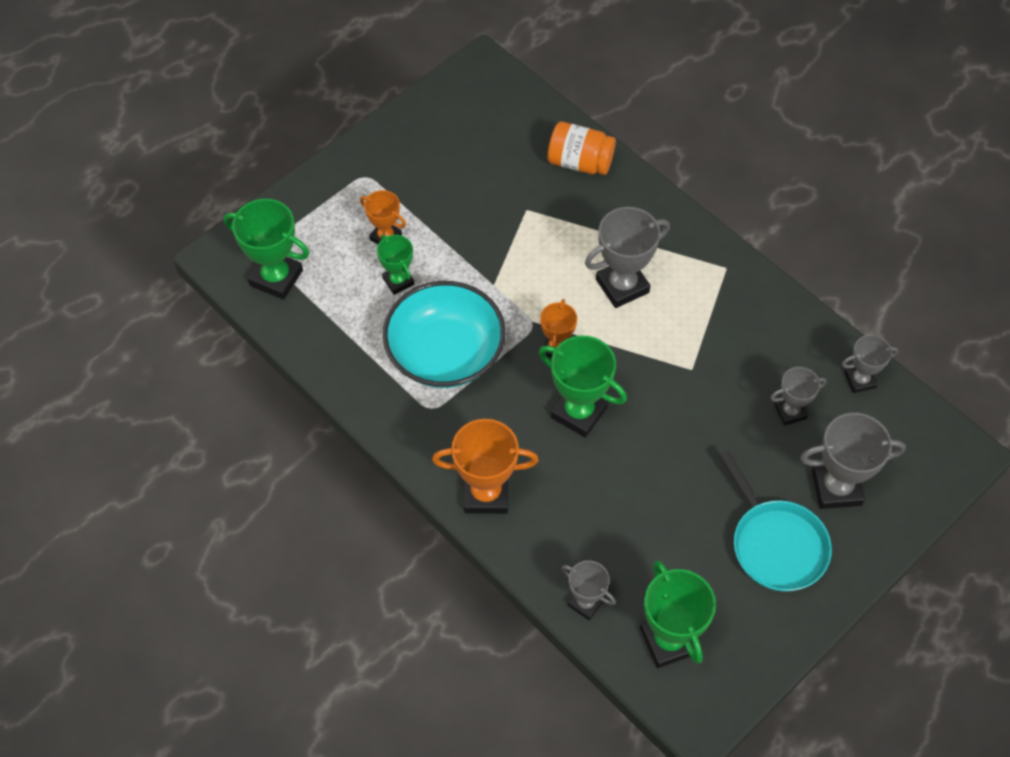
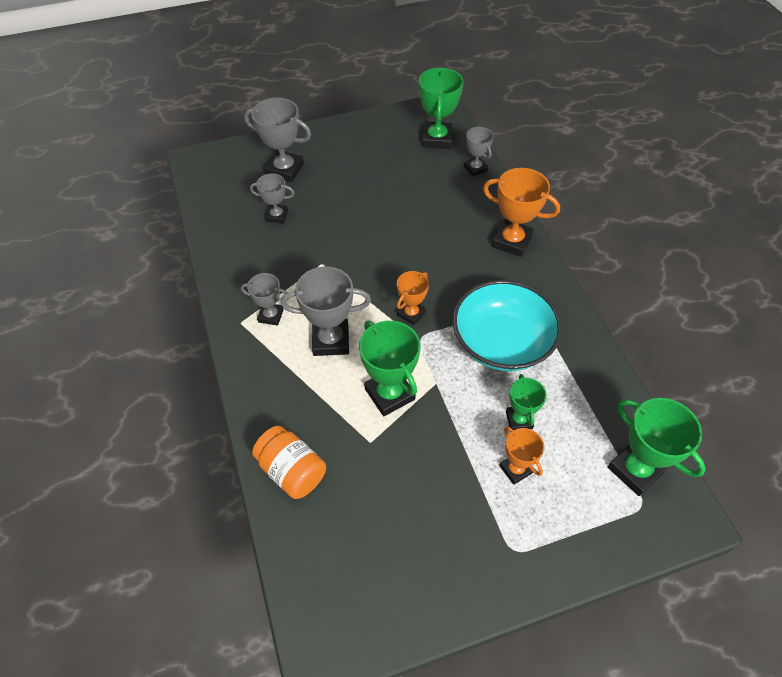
camera: 155 degrees left, 5 degrees down
(578, 412) = (420, 266): green trophy -> green trophy (389, 394)
(775, 544) = (343, 157): turquoise pan -> none
(860, 380) = (216, 217): grey trophy -> grey trophy (271, 316)

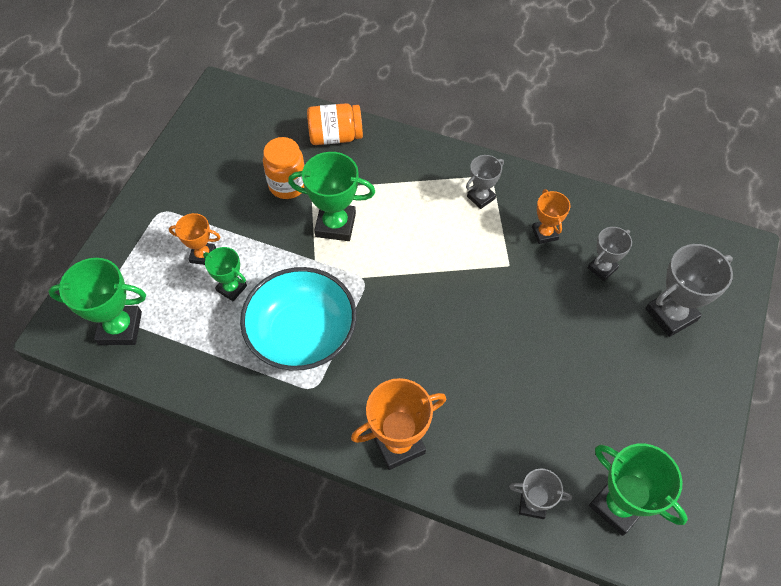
camera: 130 degrees right, 5 degrees up
(331, 340) = (419, 220): grey trophy -> none
(383, 465) = (287, 185): none -> orange jar
(411, 314) = (393, 292): orange trophy -> orange trophy (544, 233)

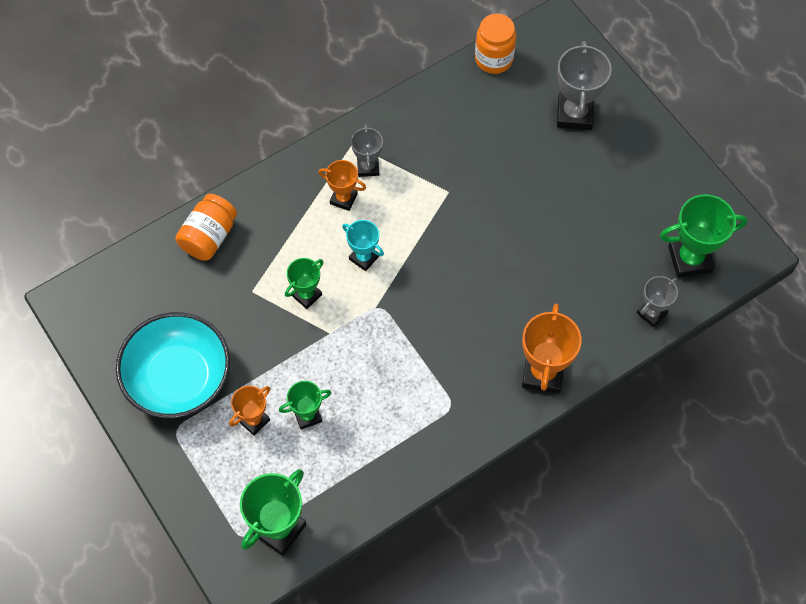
camera: 55 degrees left, 5 degrees up
(287, 185) = (232, 308): orange jar -> orange jar (493, 59)
(302, 334) = (395, 385): turquoise bowl -> turquoise bowl (178, 378)
(335, 225) = (306, 295): green trophy -> green trophy, size x0.60
(399, 243) = (364, 258): none -> turquoise trophy
(544, 233) = (439, 146): orange trophy -> orange trophy (343, 199)
(602, 268) = (501, 129): grey trophy -> none

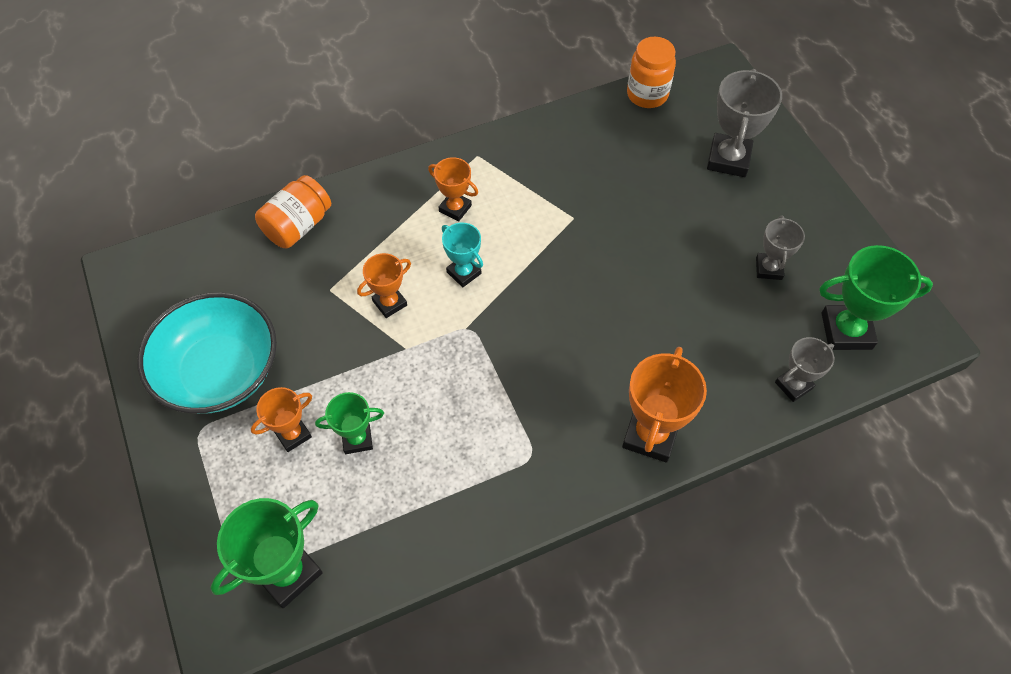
camera: 10 degrees right, 5 degrees down
(306, 295) = (389, 303): green trophy -> orange trophy
(368, 167) = (489, 180): grey trophy -> grey trophy (768, 268)

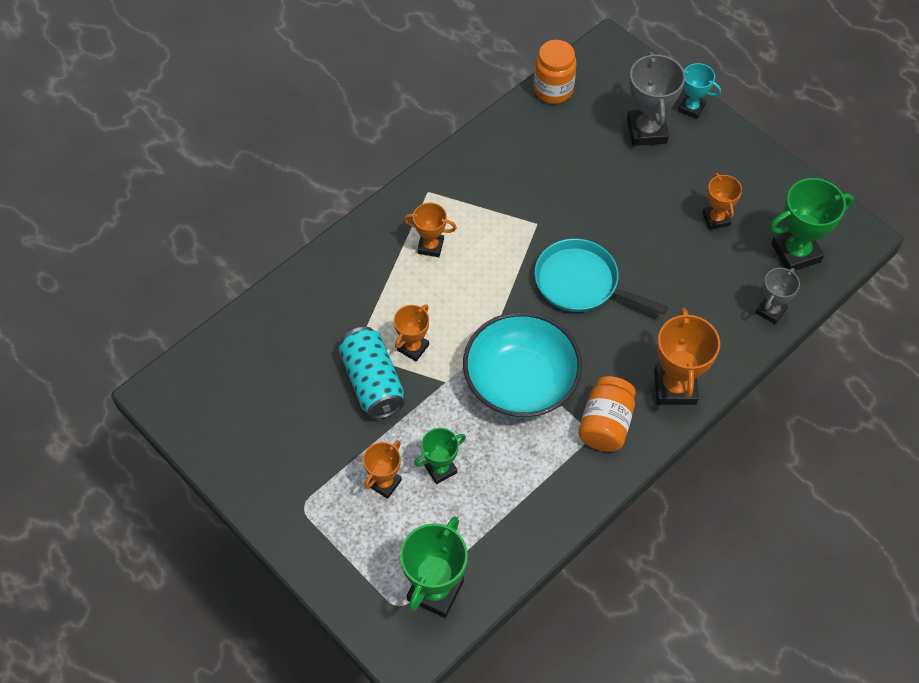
camera: 20 degrees left, 0 degrees up
(220, 371) = (295, 452): turquoise bowl -> turquoise bowl (520, 382)
(298, 226) = (298, 305): orange jar -> orange jar (605, 424)
(332, 325) = (372, 382): none -> turquoise can
(464, 273) = (464, 301): turquoise trophy -> turquoise trophy (691, 108)
(594, 291) = (581, 283): none -> turquoise pan
(768, 268) = (716, 219): grey trophy -> orange trophy

